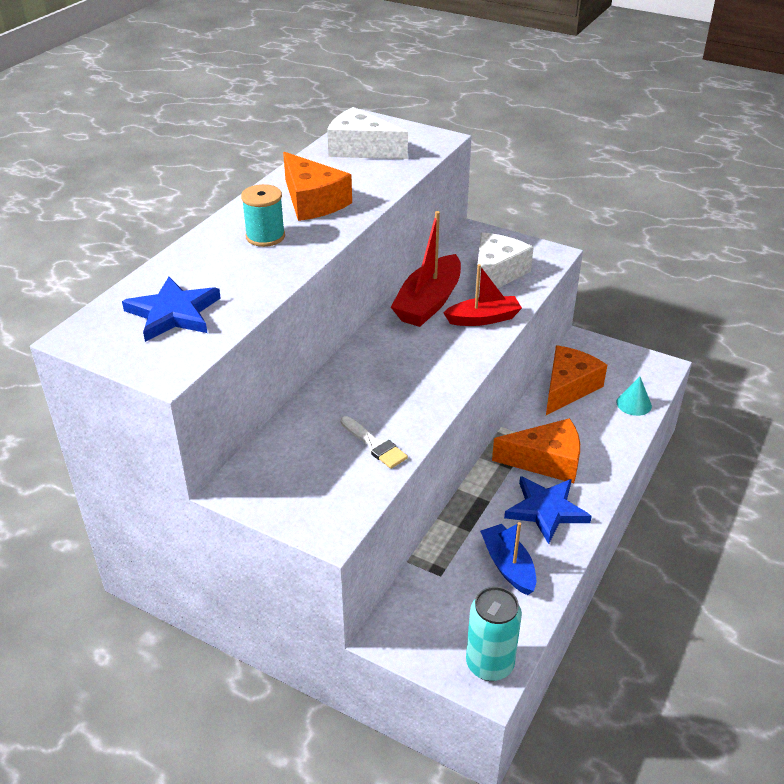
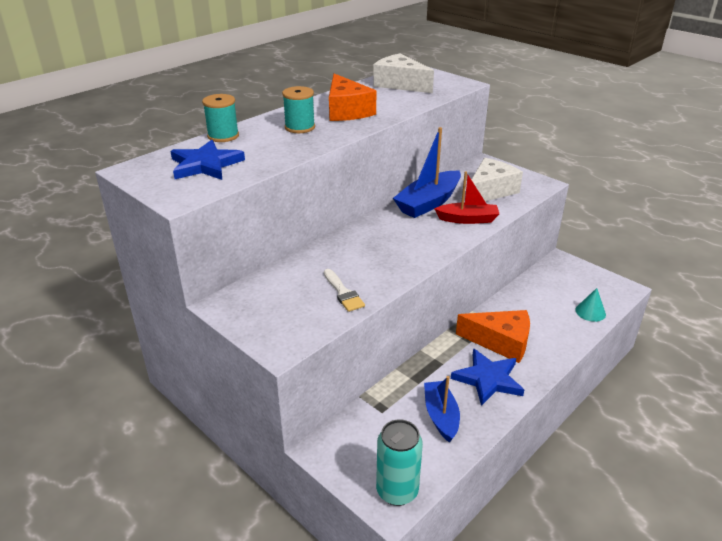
camera: 15 degrees right, 5 degrees down
(172, 264) = (223, 136): none -> turquoise spool
(428, 302) = (428, 203): red boat -> blue boat
(568, 388) = (537, 291): orange cheese -> none

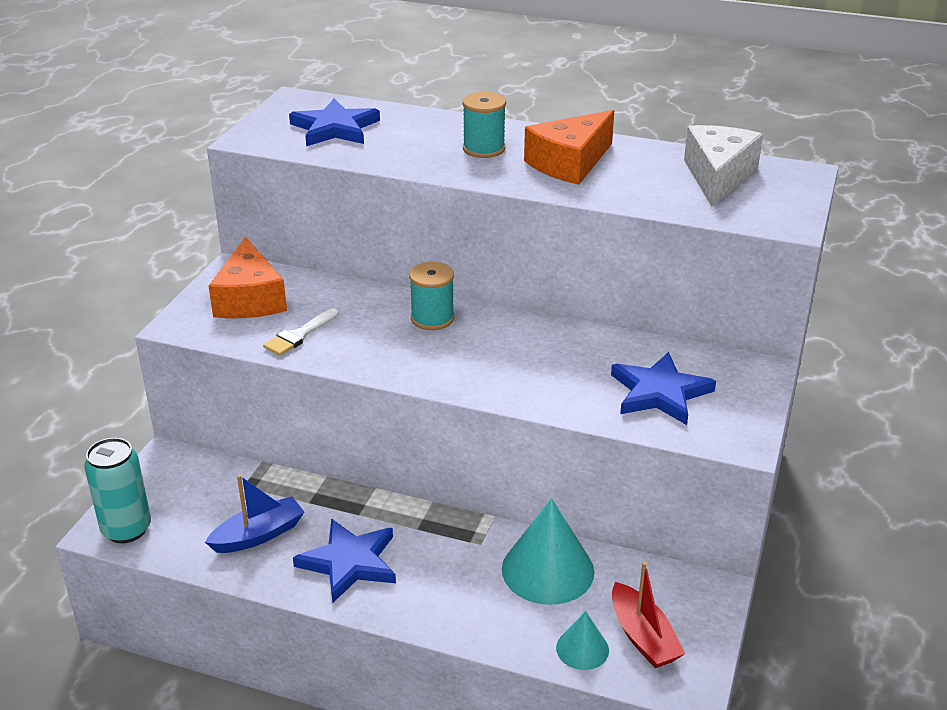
camera: 65 degrees right, 0 degrees up
(223, 136) = (417, 116): turquoise spool -> turquoise spool (432, 318)
(428, 203) = (570, 345): blue boat -> none
(467, 219) = (550, 389): red boat -> red boat (643, 637)
(490, 191) = (659, 392): white cheese -> blue star
(501, 342) = (437, 559): orange cheese -> orange cheese (250, 299)
(526, 305) = (548, 570): none -> turquoise cone

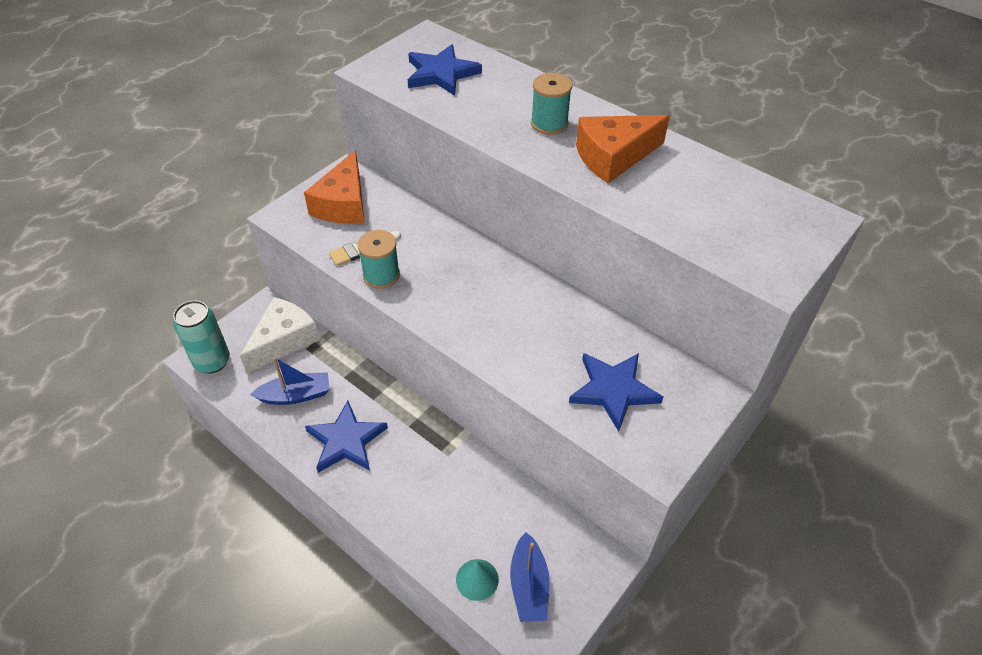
camera: 20 degrees right, 15 degrees up
(432, 318) = (469, 260): turquoise spool -> turquoise spool (381, 275)
(548, 570) = (486, 497): turquoise cone -> none
(643, 637) = (529, 585): red boat -> blue boat
(718, 176) = (739, 204): white cheese -> white cheese (283, 341)

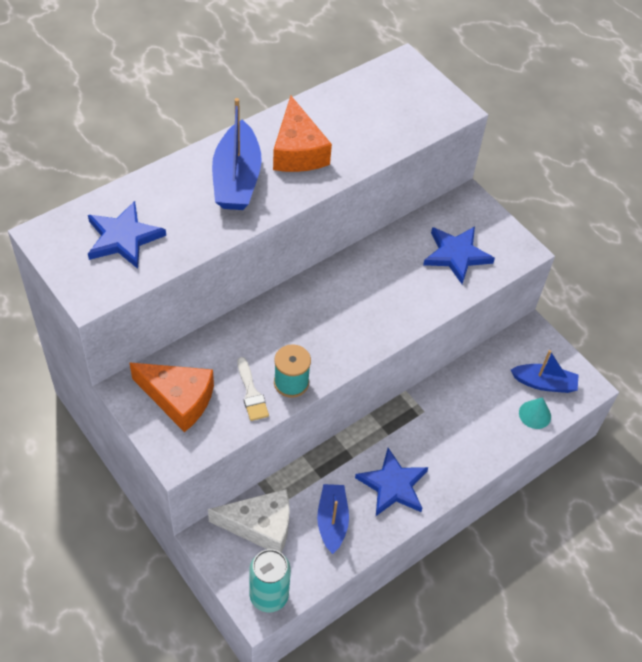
camera: 80 degrees left, 5 degrees up
(283, 341) = (260, 526): white cheese -> white cheese turned 135 degrees clockwise
(549, 123) = (236, 179): turquoise spool -> blue boat

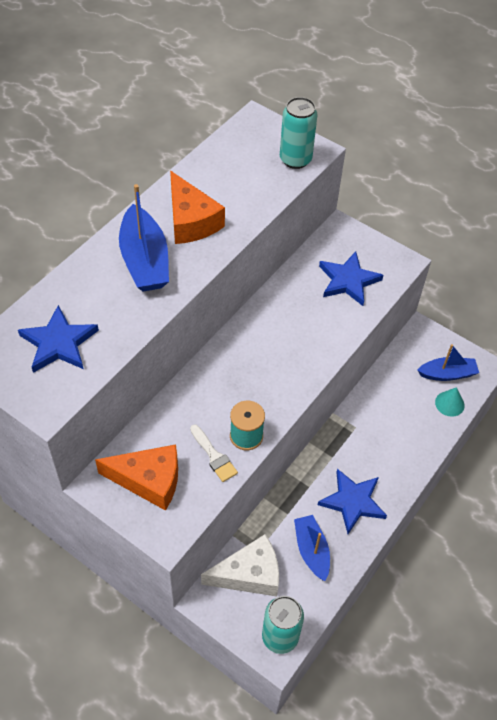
camera: 15 degrees left, 0 degrees up
(429, 114) = (295, 159): none -> turquoise can

